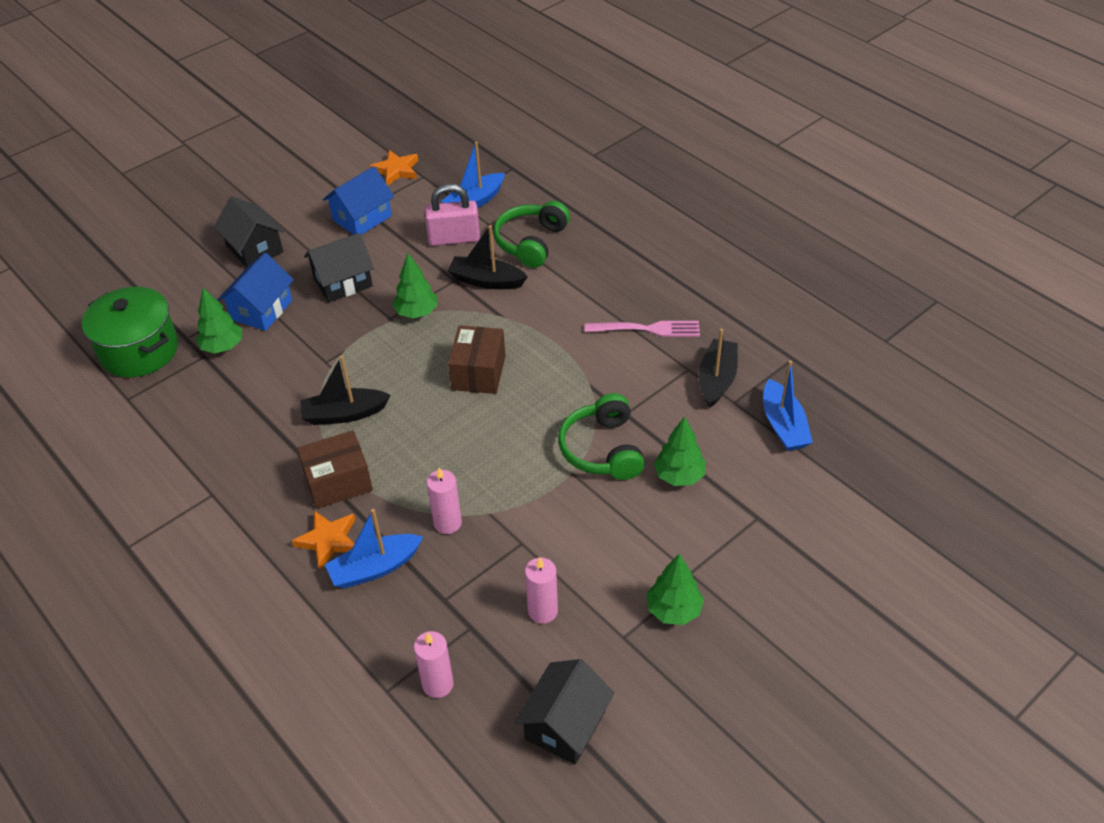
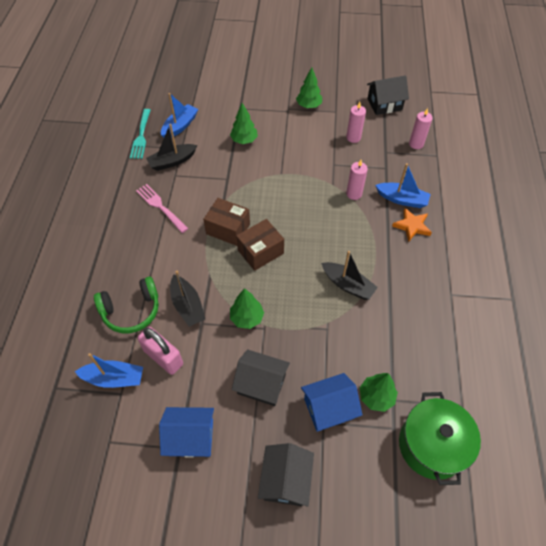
camera: 135 degrees left, 10 degrees up
(338, 482) = (383, 250): brown box -> brown box (228, 229)
(396, 170) = (116, 470): orange star -> none
(602, 449) = (257, 172): green headphones -> none
(803, 376) = (141, 135): none -> turquoise fork

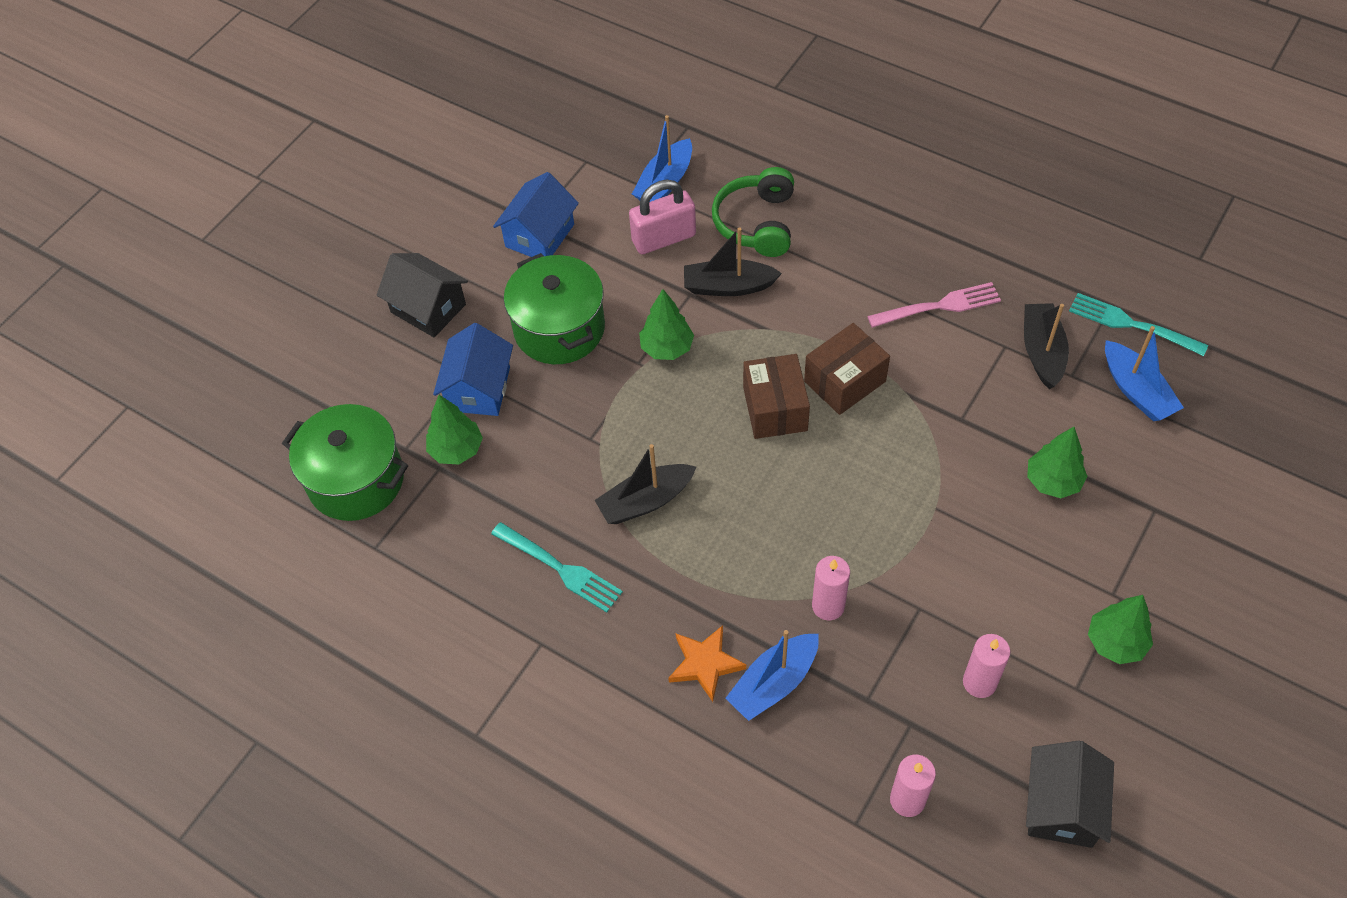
camera: 120 degrees right, 0 degrees up
(261, 384) = (559, 329): black house -> green pot
(409, 306) = (559, 568): none -> turquoise fork

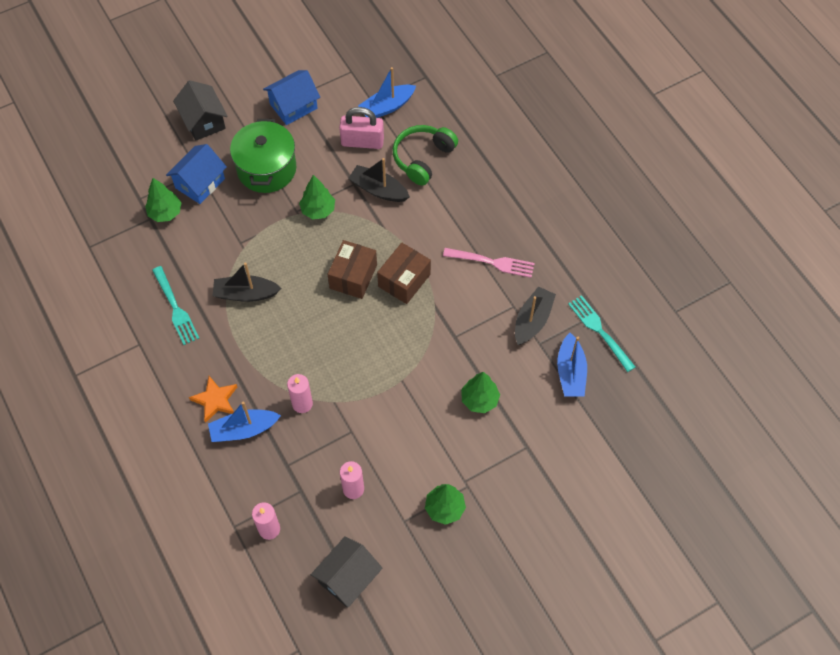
camera: 25 degrees right, 5 degrees up
(356, 480) = (103, 203): green pot -> none
(845, 381) = (404, 280): brown box -> brown box turned 45 degrees counterclockwise

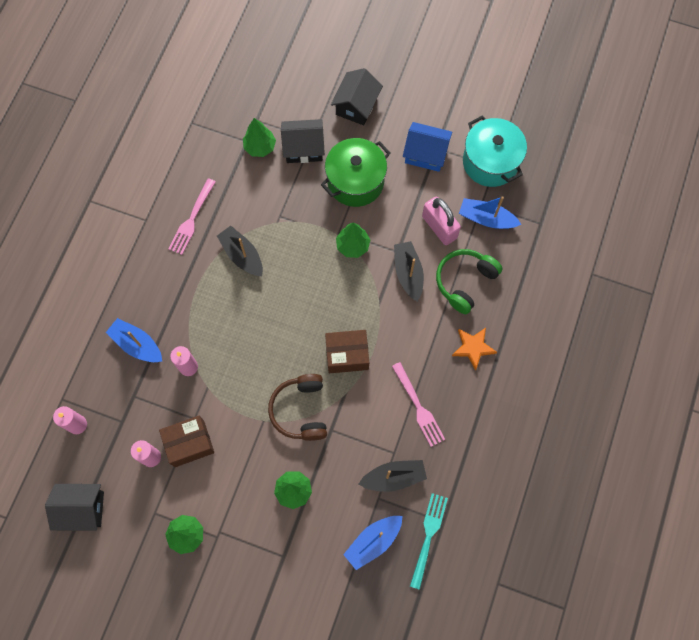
camera: 50 degrees right, 10 degrees up
(175, 307) = (192, 219): turquoise fork -> pink fork
(200, 183) = (303, 148): blue house -> black house
(215, 400) = (144, 306): orange star -> orange star (473, 348)
(344, 71) = (490, 162): none -> turquoise pot
(353, 276) = (319, 316): brown box -> brown box (189, 443)
(418, 346) = (300, 410): none -> brown headphones
(422, 158) = (464, 282): green headphones -> green headphones turned 45 degrees counterclockwise

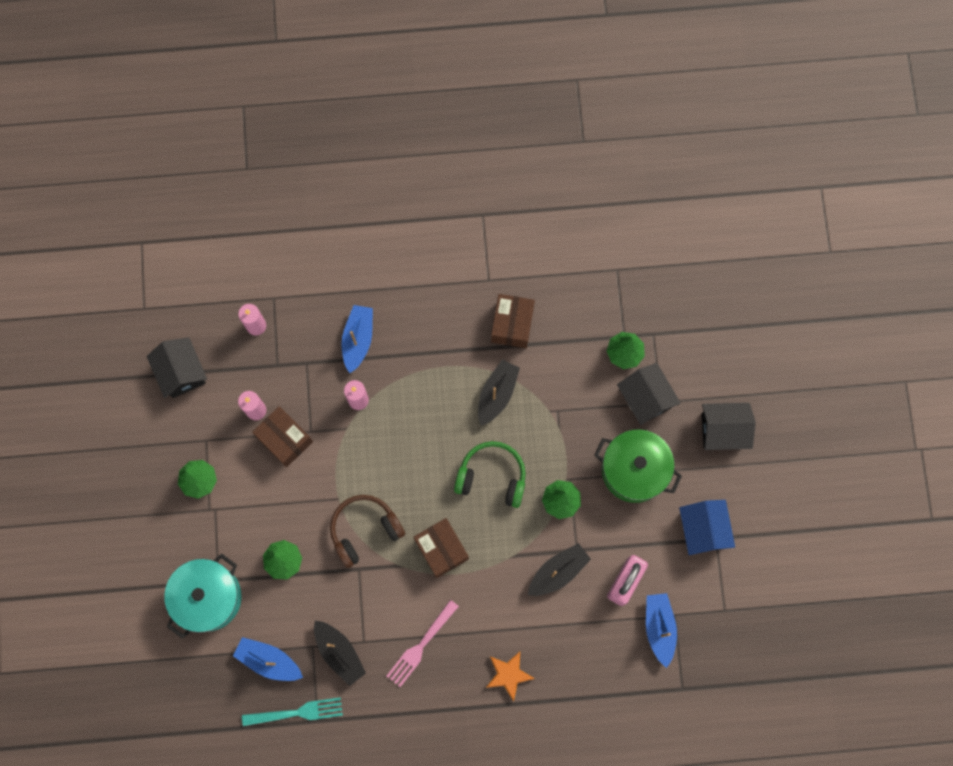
camera: 65 degrees right, 5 degrees up
(192, 219) = (512, 325): pink fork -> brown box
(464, 282) = (576, 635): green headphones -> green headphones (492, 477)
(490, 162) = (728, 604): turquoise pot -> turquoise pot (208, 597)

